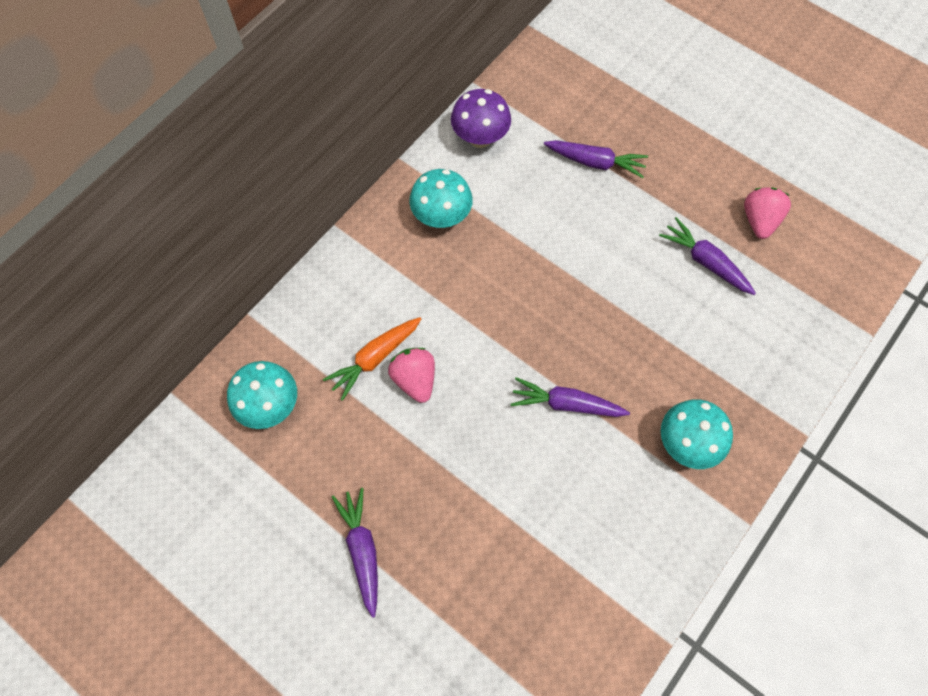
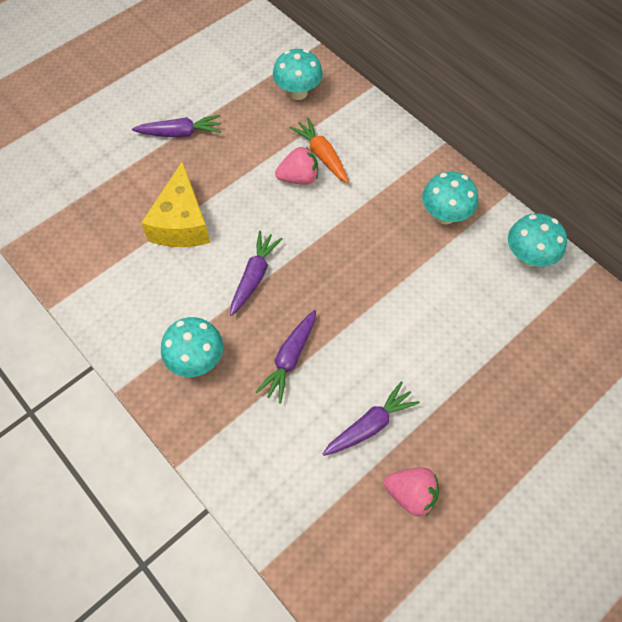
camera: 100 degrees right, 5 degrees down
(480, 138) = (528, 257): purple mushroom -> turquoise mushroom
(509, 509) = (181, 223): none -> yellow cheese
(595, 162) = (495, 350): purple carrot -> purple carrot (290, 359)

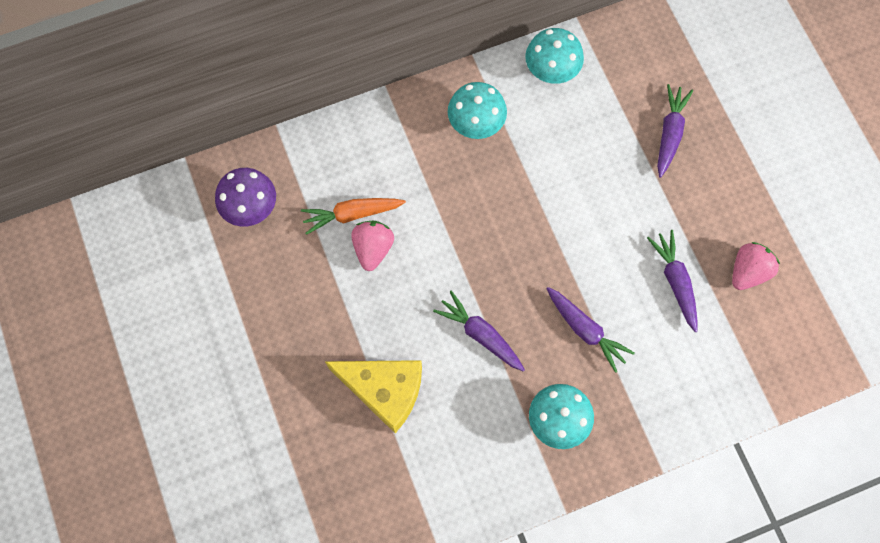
camera: 70 degrees left, 10 degrees up
(180, 133) = (256, 357): purple carrot -> purple carrot (669, 133)
(298, 92) = (251, 208): turquoise mushroom -> purple mushroom

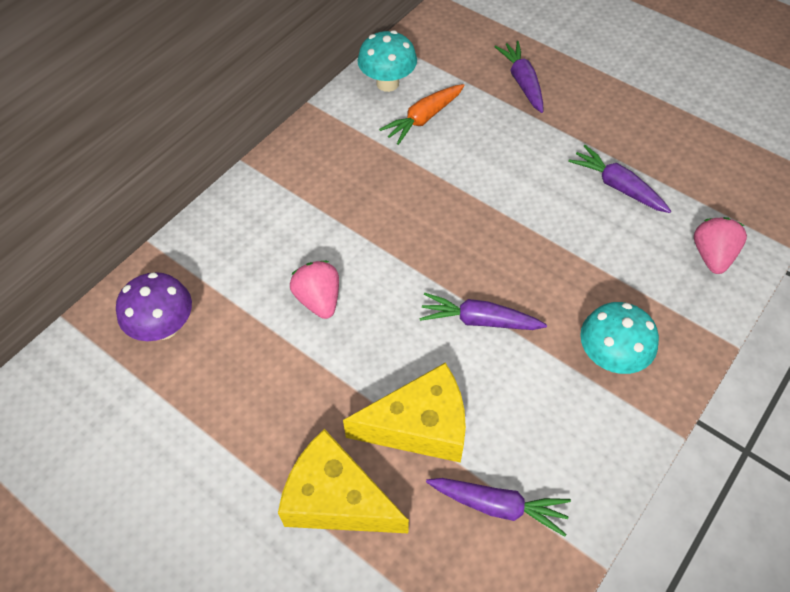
camera: 30 degrees left, 15 degrees down
(297, 408) = (336, 499): none -> yellow cheese
(352, 214) = (277, 280): orange carrot -> orange carrot (423, 119)
(476, 124) = (349, 151): turquoise mushroom -> none
(585, 330) = (573, 265): purple carrot -> purple carrot (498, 505)
(748, 271) = (669, 149): pink strawberry -> pink strawberry (711, 255)

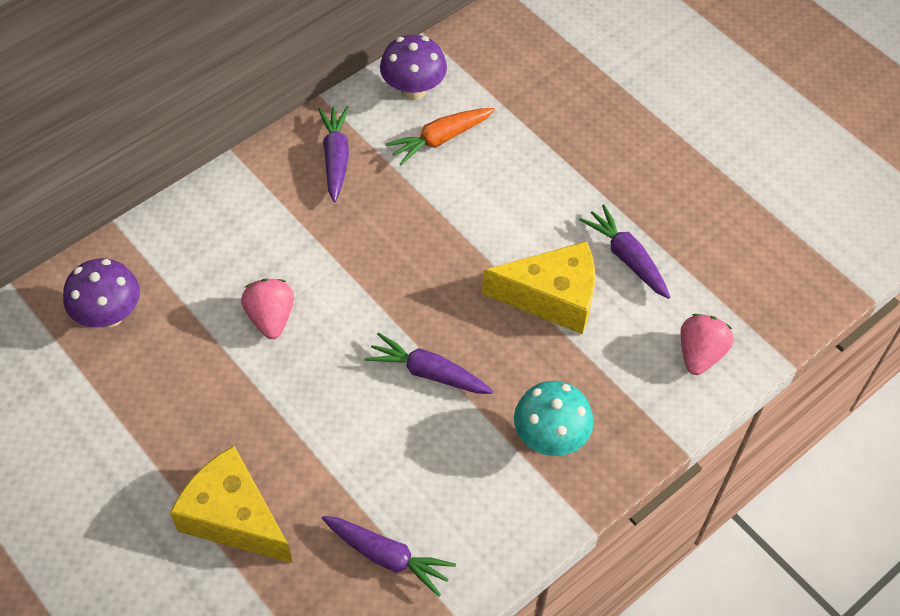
camera: 10 degrees right, 0 degrees up
(387, 83) = (413, 90): turquoise mushroom -> purple mushroom
(420, 426) = (335, 465): yellow cheese -> yellow cheese (552, 297)
(522, 82) = (564, 116): purple carrot -> purple carrot (336, 158)

